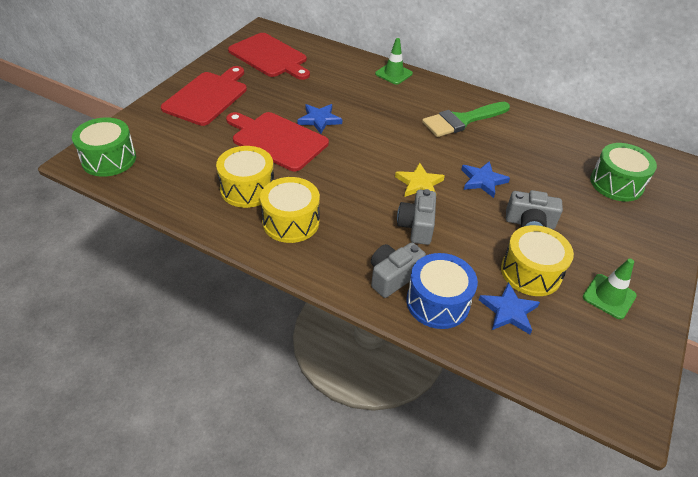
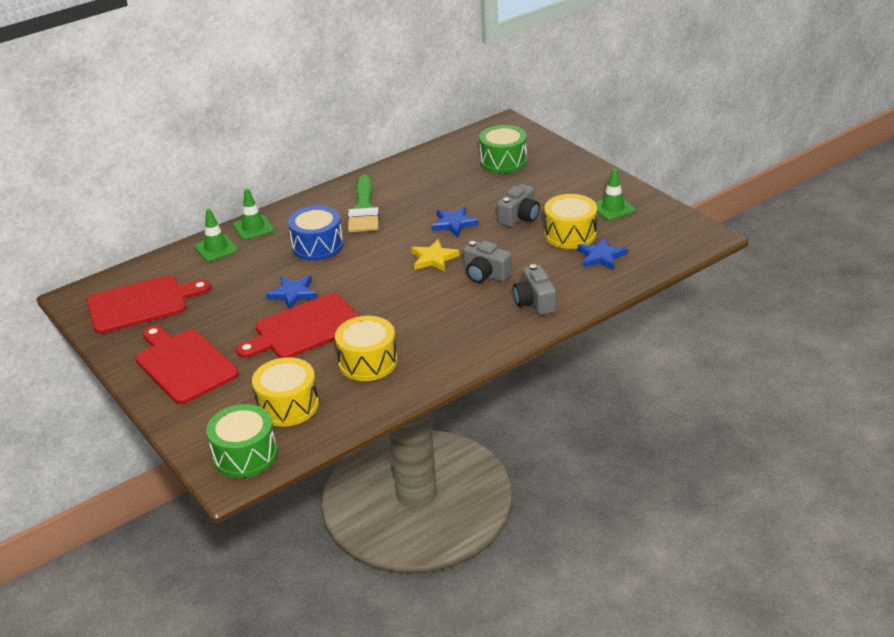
camera: 60 degrees left, 10 degrees down
(291, 222) = (433, 343): yellow drum -> yellow drum (288, 405)
(355, 66) = (216, 248): none -> green traffic cone
(437, 302) = (574, 287): blue drum -> blue drum (317, 246)

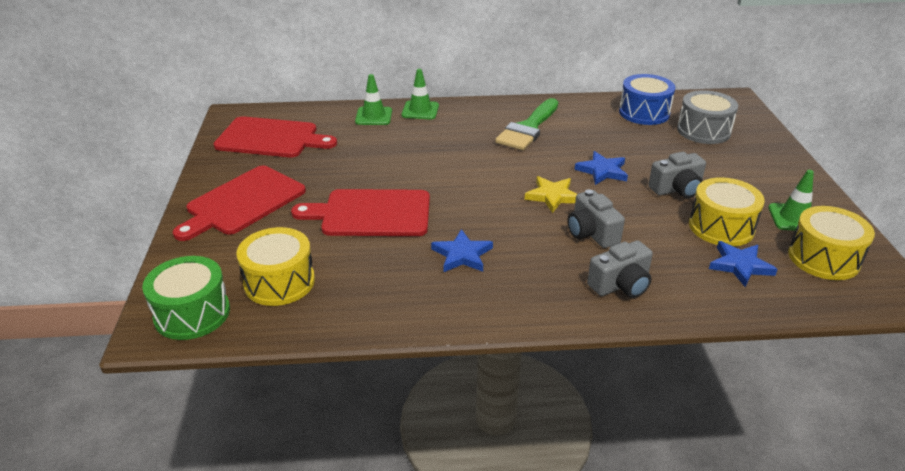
camera: 30 degrees right, 0 degrees up
(184, 364) = (243, 202): red cutting board -> red cutting board turned 135 degrees counterclockwise
(293, 294) = (394, 178): blue star -> blue star (462, 255)
(317, 246) = (457, 144): blue drum -> blue drum (644, 113)
(368, 362) = (393, 272): yellow drum -> yellow drum (823, 258)
(503, 161) = (703, 131): green drum -> grey drum
(534, 302) = (621, 285): grey camera -> grey camera turned 135 degrees counterclockwise

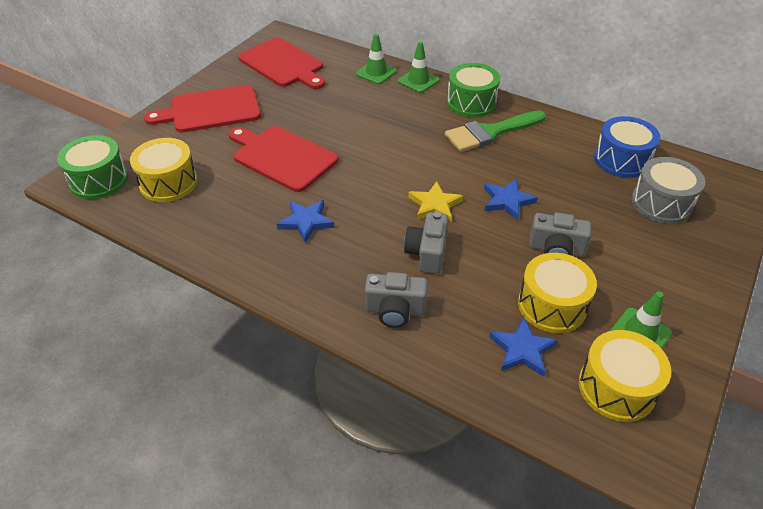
camera: 35 degrees right, 10 degrees up
(486, 112) = (471, 103): none -> green drum

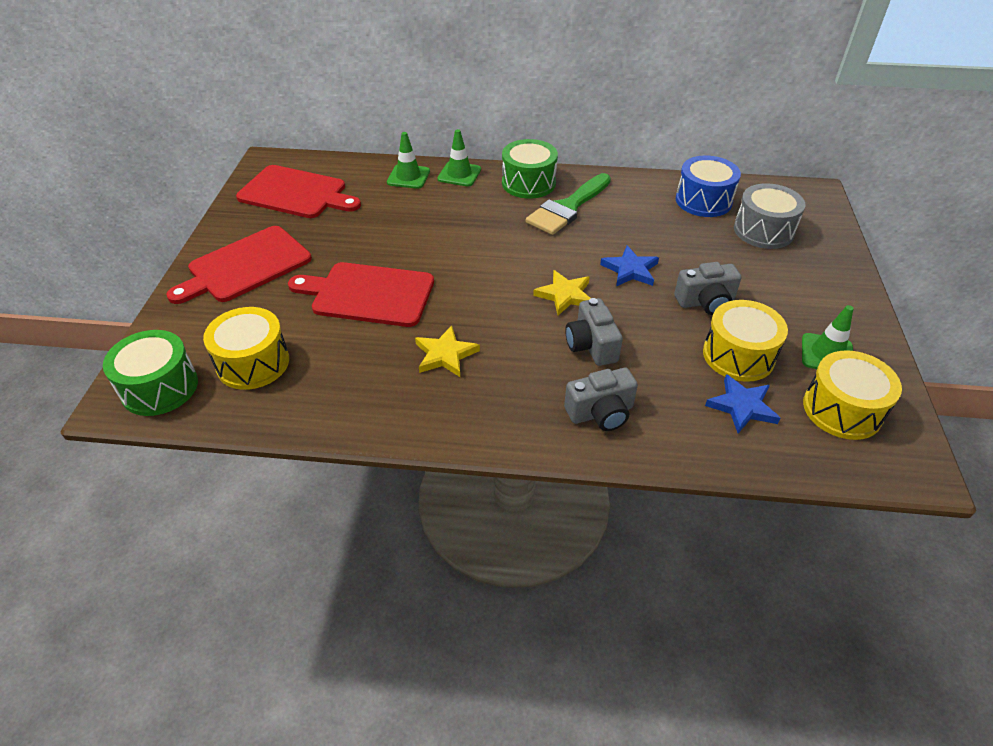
camera: 25 degrees left, 0 degrees up
(306, 222) = (445, 354): blue star -> yellow star

